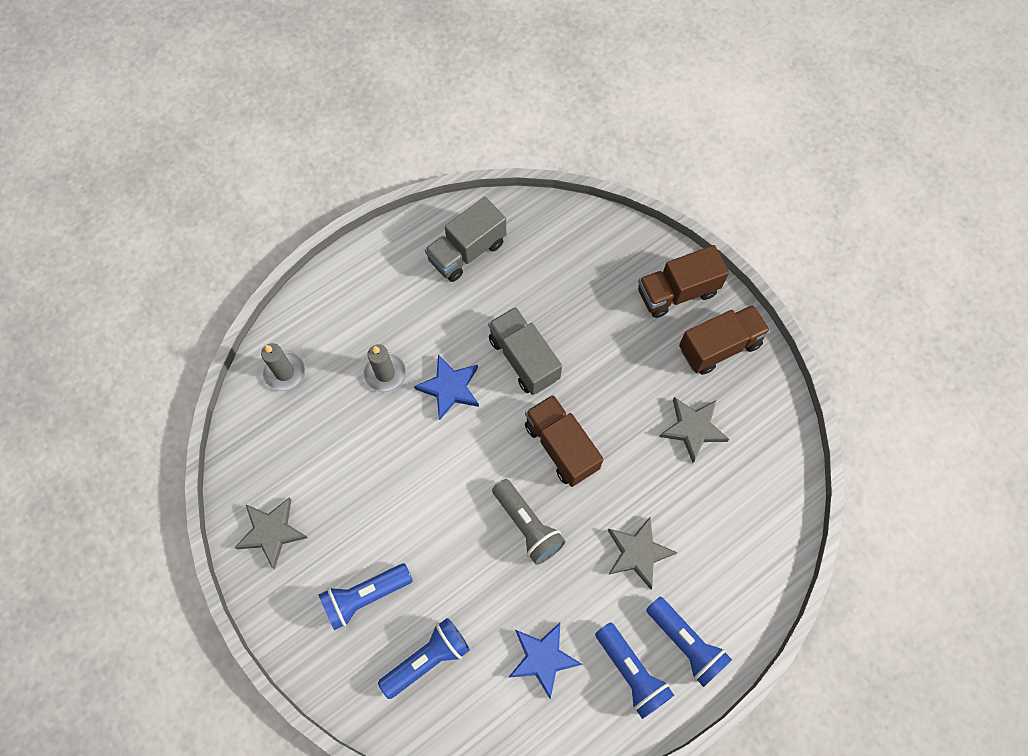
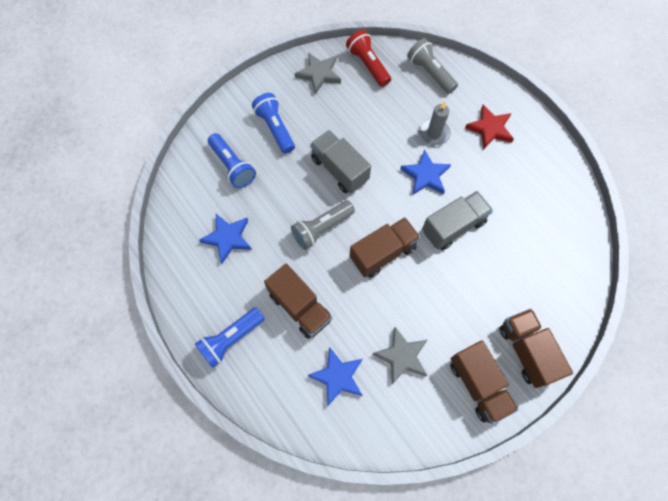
camera: 90 degrees right, 0 degrees up
(262, 459) = (368, 65): none -> red flashlight
(284, 372) = (430, 73): grey candle -> grey flashlight
(382, 302) = (490, 129): none -> red star
(467, 251) = (541, 185): grey truck -> grey truck (339, 169)
(631, 672) = (213, 298): blue flashlight -> none
(638, 553) = (300, 307): grey star -> brown truck
(723, 505) = (338, 377): none -> blue star

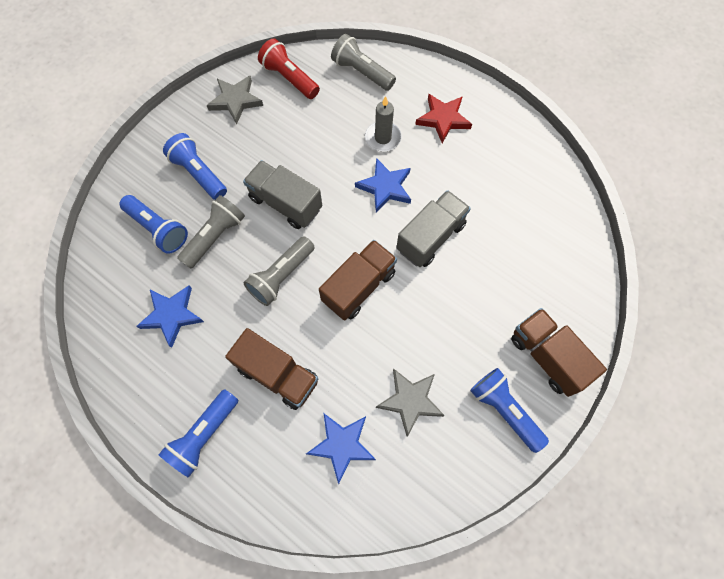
camera: 15 degrees left, 0 degrees up
(276, 183) = (215, 237): none -> grey flashlight
(478, 385) = (504, 410): brown truck -> blue flashlight

